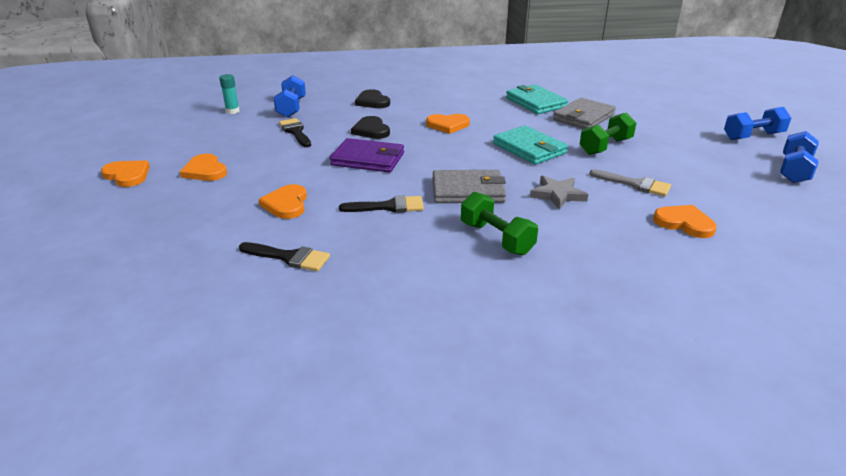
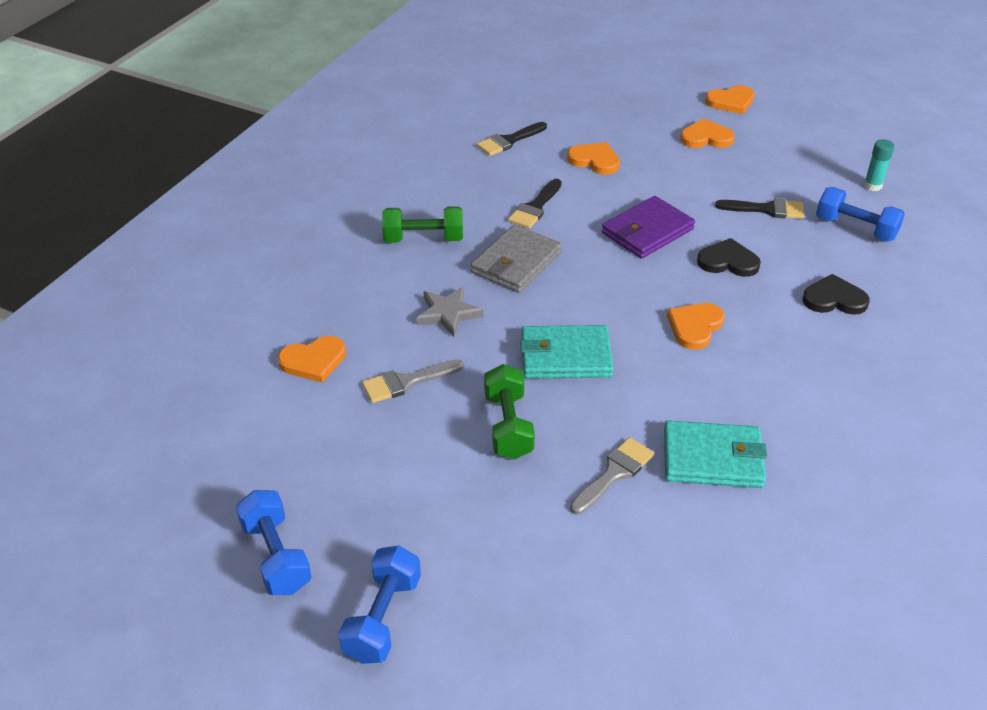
camera: 125 degrees right, 10 degrees up
(583, 117) = (614, 473): grey wallet -> grey brush

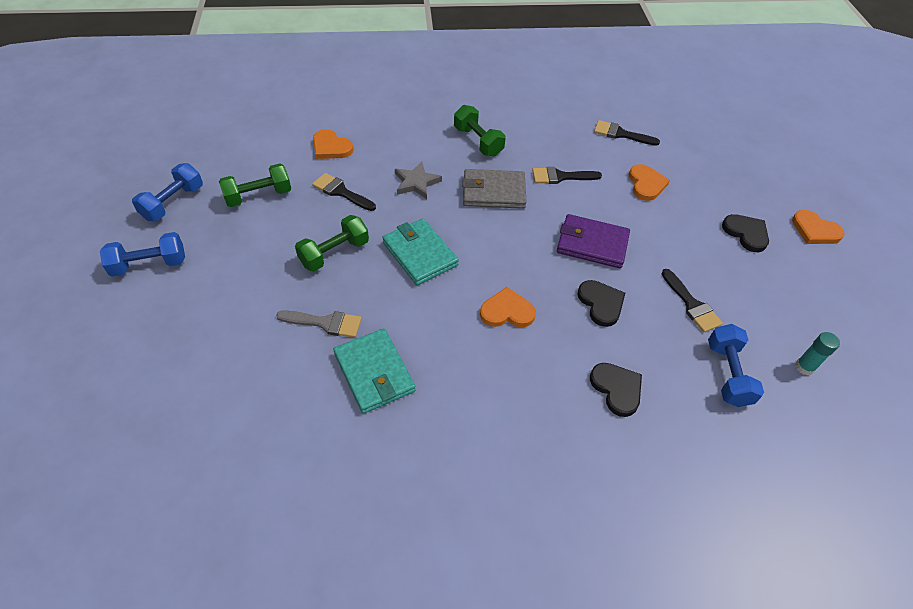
camera: 55 degrees right, 10 degrees up
(344, 461) = (258, 196): none -> green dumbbell
(406, 382) = (341, 192): grey brush -> black brush
(706, 138) = (746, 233): orange heart -> black heart

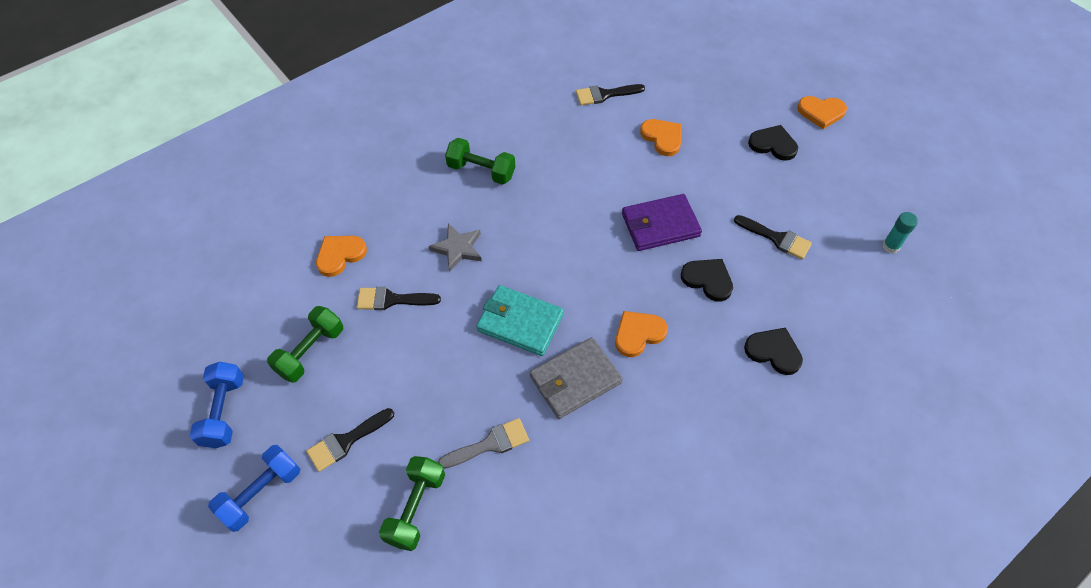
camera: 30 degrees left, 5 degrees up
(331, 147) = (340, 255): orange heart -> orange heart turned 135 degrees clockwise
(334, 253) = (440, 369): green dumbbell -> green dumbbell (416, 508)
(374, 372) = (572, 463): turquoise wallet -> none
(493, 192) = (537, 219): grey wallet -> grey wallet (575, 380)
(561, 177) = (585, 169): black brush -> black brush (346, 441)
(727, 374) = (843, 286): blue dumbbell -> none

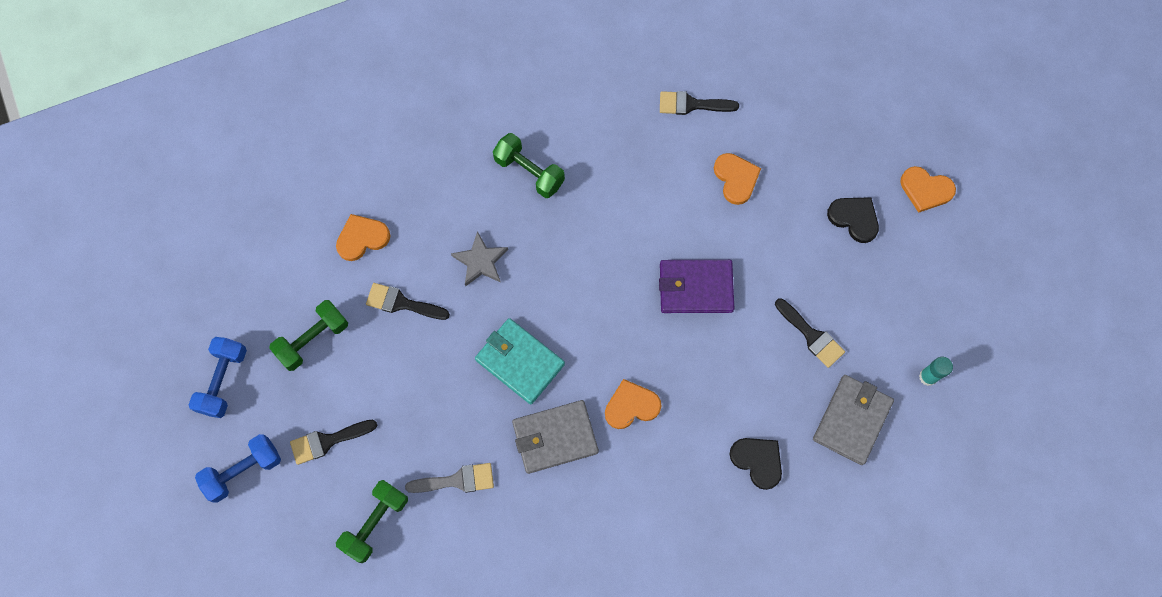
camera: 15 degrees right, 15 degrees up
(708, 280) = (722, 364): black heart -> none
(842, 296) = (852, 420): none -> grey wallet

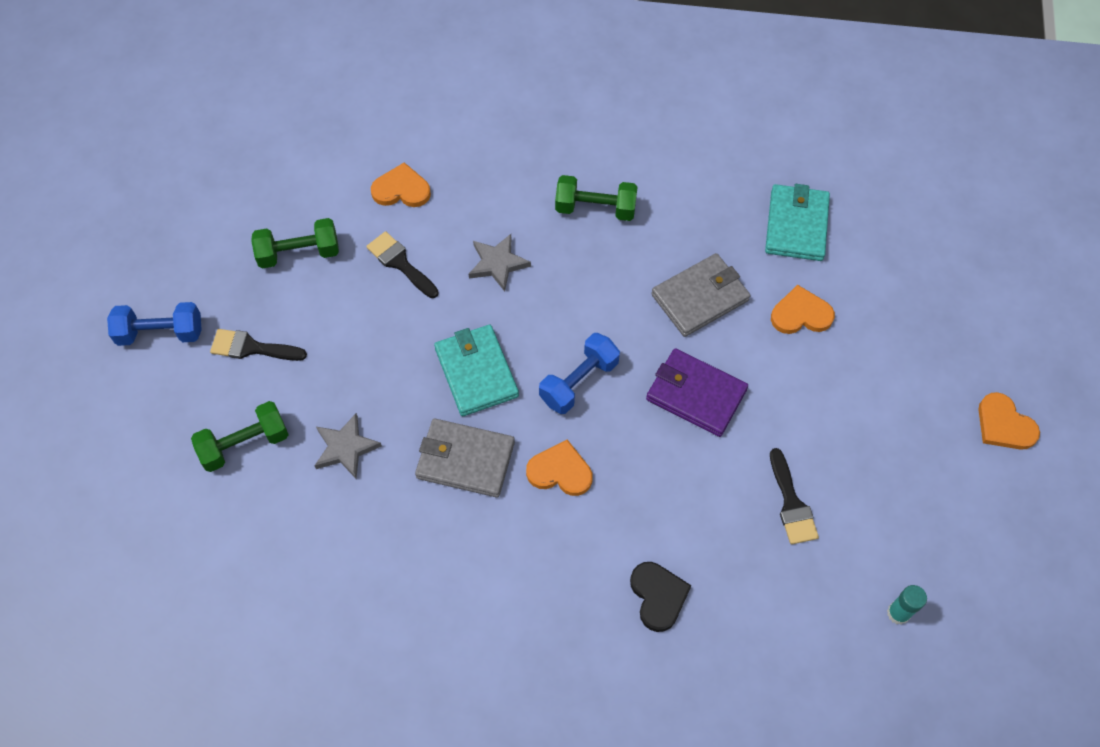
camera: 30 degrees right, 10 degrees down
(223, 381) = (197, 247): blue dumbbell -> blue dumbbell (579, 382)
(457, 480) = (346, 448): grey brush -> grey star
(529, 172) = (595, 208): green dumbbell -> green dumbbell turned 60 degrees counterclockwise
(691, 104) = (796, 225): black brush -> turquoise wallet
(736, 178) = (801, 314): orange heart -> orange heart turned 105 degrees counterclockwise
(852, 420) = (785, 611): grey wallet -> grey wallet (700, 297)
(854, 218) = (906, 413): black heart -> none

